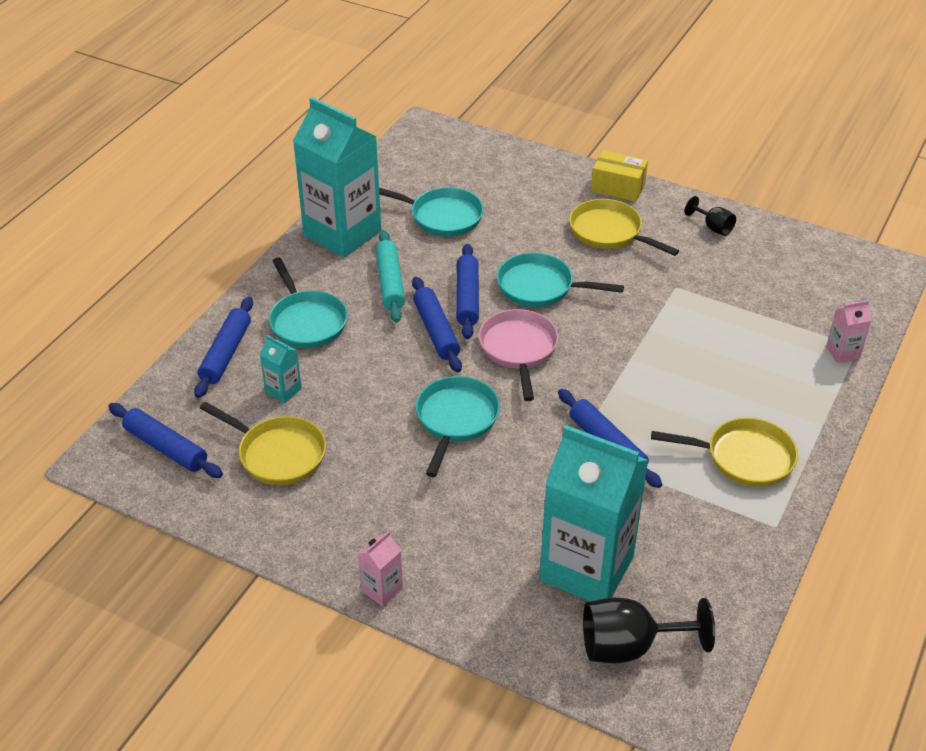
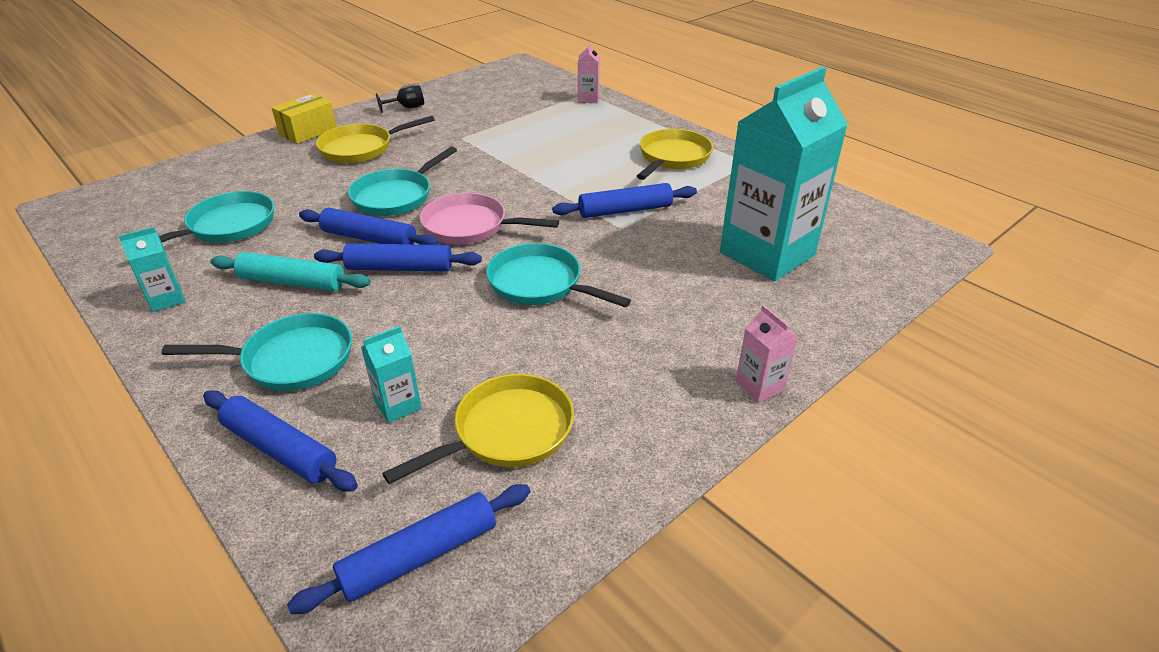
camera: 70 degrees left, 5 degrees down
(342, 233) = (166, 299): turquoise carton -> turquoise carton, size x0.41
(629, 646) = (860, 253): black goblet -> none

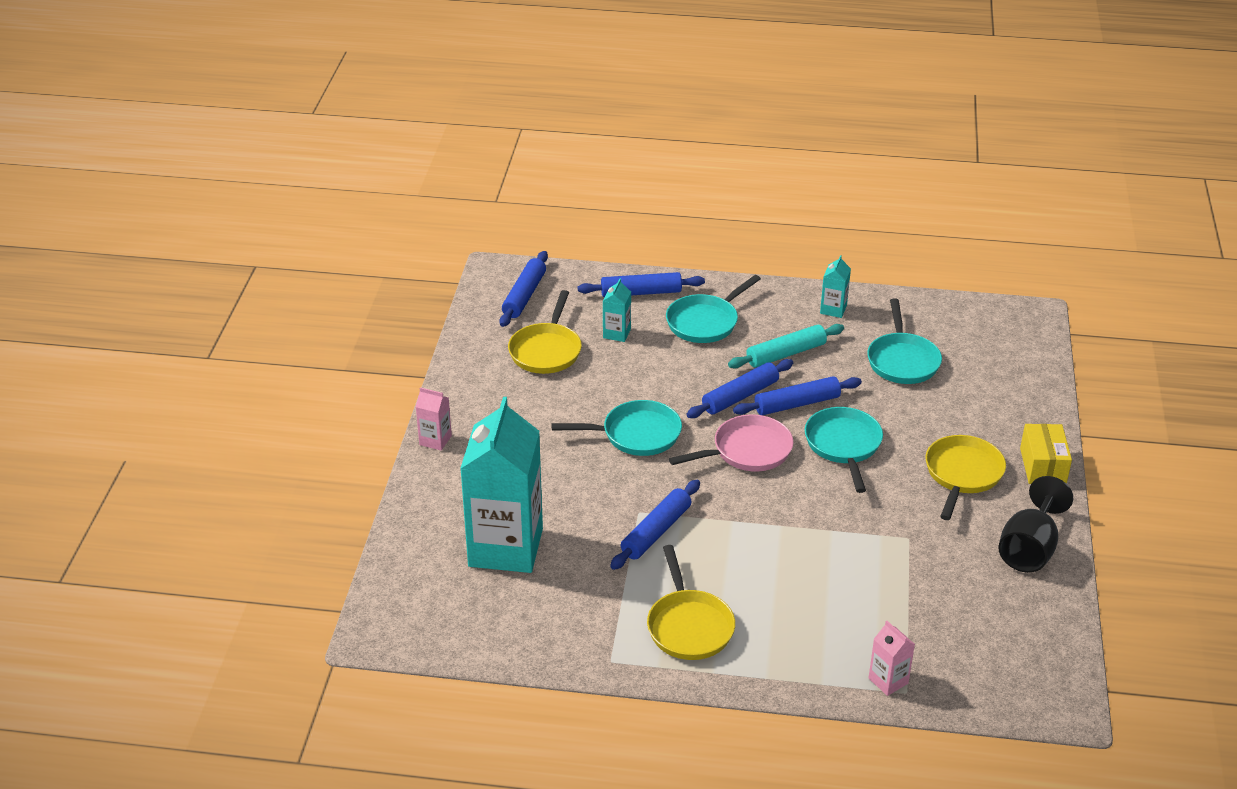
camera: 140 degrees right, 0 degrees up
(407, 107) = (1029, 549): black goblet -> black goblet, size x1.83

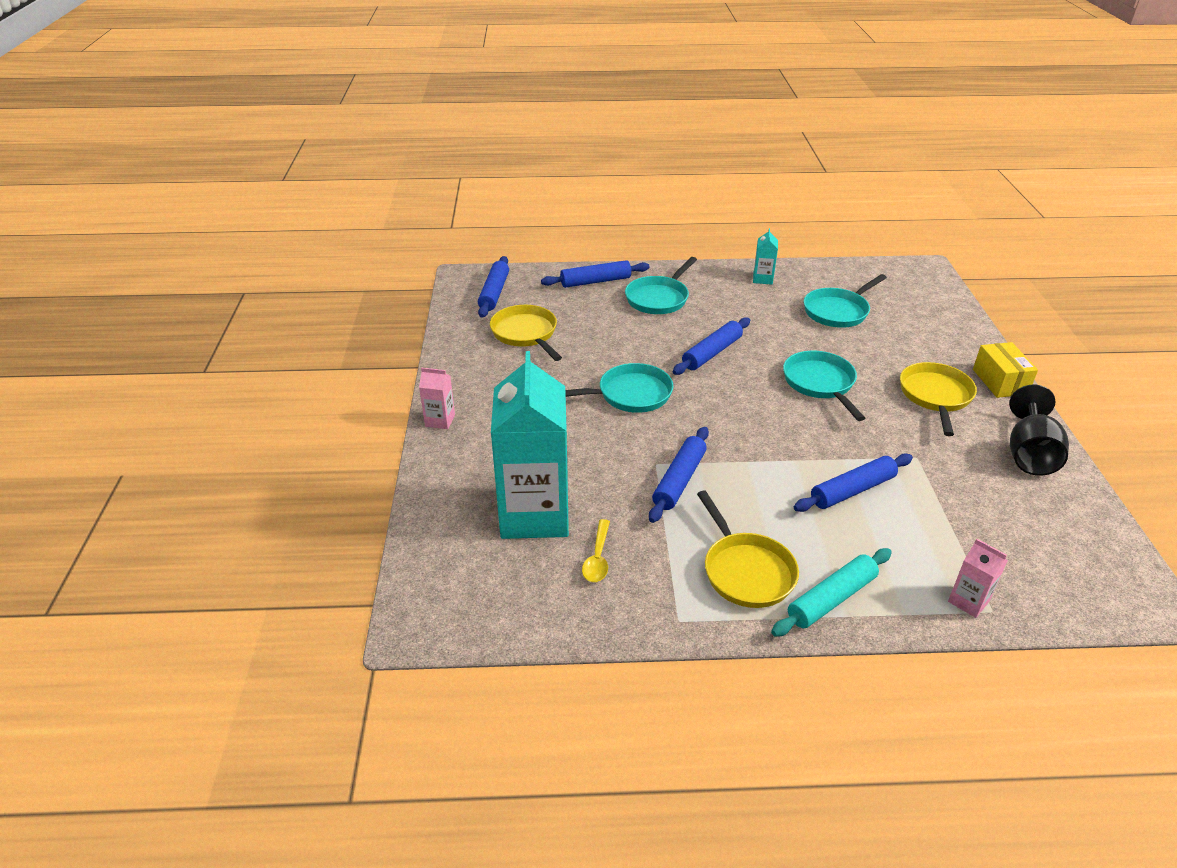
camera: 10 degrees left, 0 degrees up
(546, 350) = (526, 334): yellow pan -> yellow pan turned 150 degrees clockwise
(553, 596) = (597, 558): none -> yellow spoon
(616, 333) = (585, 314): turquoise carton -> none
(747, 451) = (737, 397): pink pan -> none
(786, 354) = (737, 316): turquoise rolling pin -> turquoise rolling pin (831, 599)
(797, 404) = (764, 354): blue rolling pin -> blue rolling pin (852, 490)
(902, 360) = (838, 311): turquoise pan -> turquoise pan turned 60 degrees clockwise

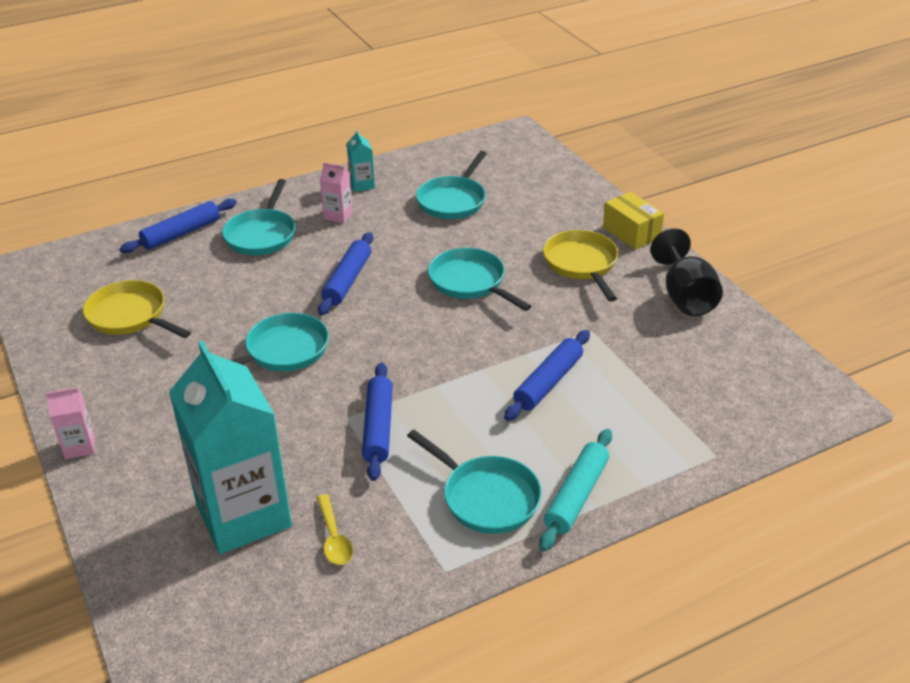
camera: 25 degrees left, 0 degrees up
(494, 293) = (67, 278): blue rolling pin -> none
(746, 571) = (486, 497): yellow pan -> turquoise pan
(968, 601) = (693, 454): pink carton -> pink carton (338, 215)

